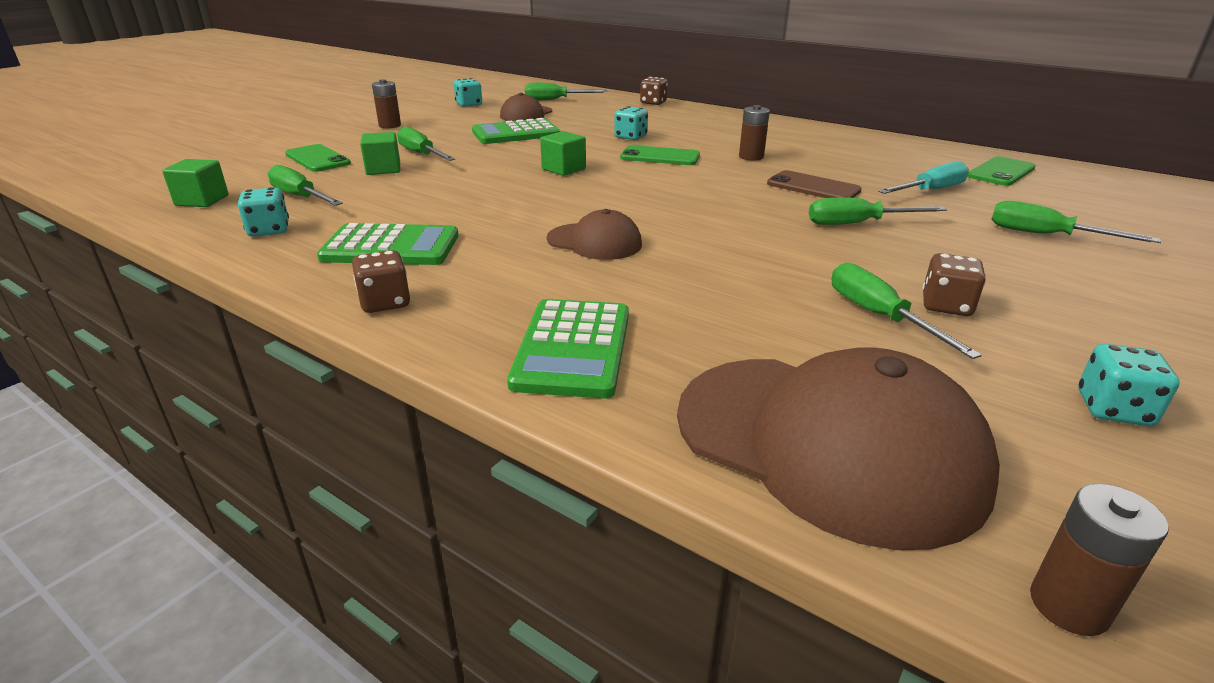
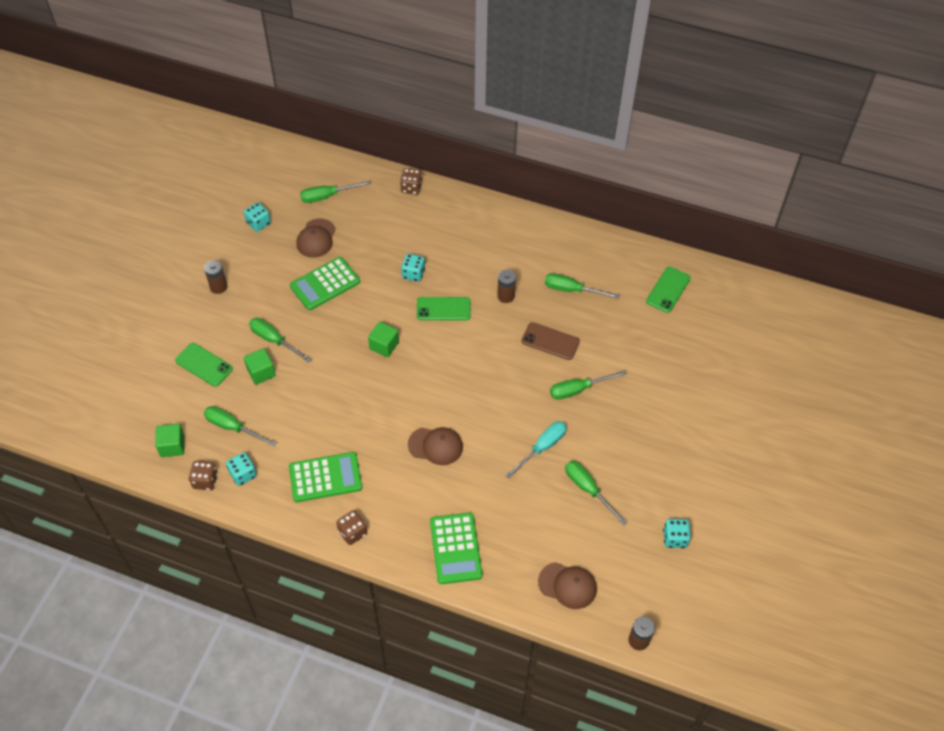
camera: 15 degrees left, 25 degrees up
(827, 443) = (567, 585): brown cap -> brown cap, size x0.51
(930, 190) = (621, 331): turquoise screwdriver -> turquoise screwdriver (542, 447)
(946, 306) = (619, 472): brown dice -> brown dice (205, 481)
(1046, 235) = (678, 382): green screwdriver -> green screwdriver (571, 290)

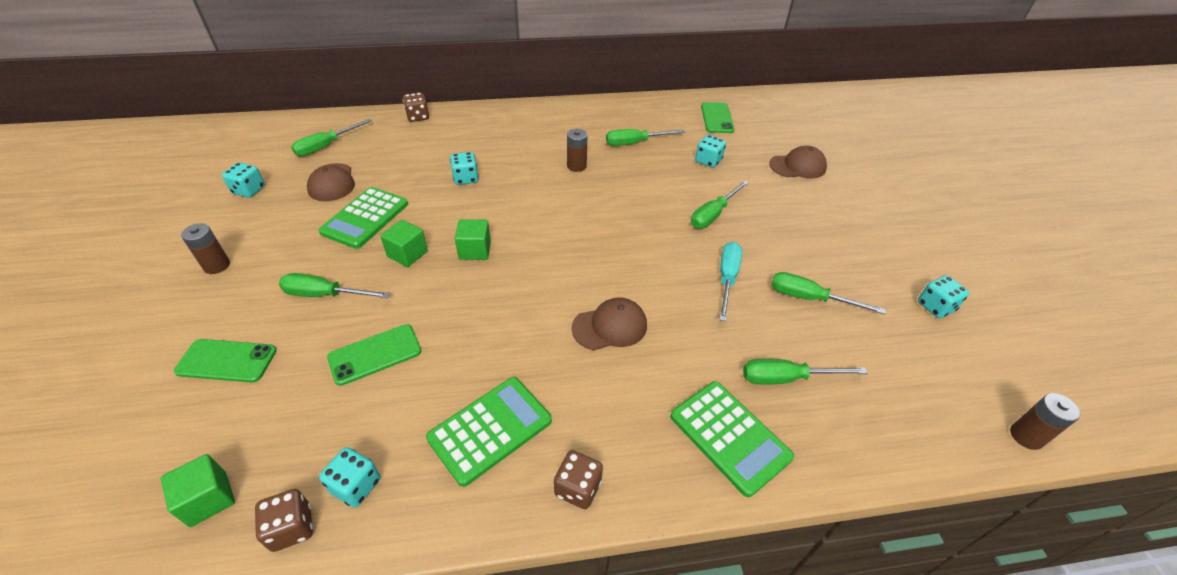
camera: 30 degrees left, 10 degrees down
(232, 427) = (308, 424): green screwdriver -> green screwdriver (786, 378)
(261, 372) = (323, 337): green cube -> green cube (407, 254)
(443, 309) = (520, 196): green phone -> green phone (375, 354)
(550, 341) = (650, 186): brown phone -> none
(567, 585) = (892, 412): brown cap -> brown cap (797, 166)
(619, 335) = (708, 161): none -> turquoise dice

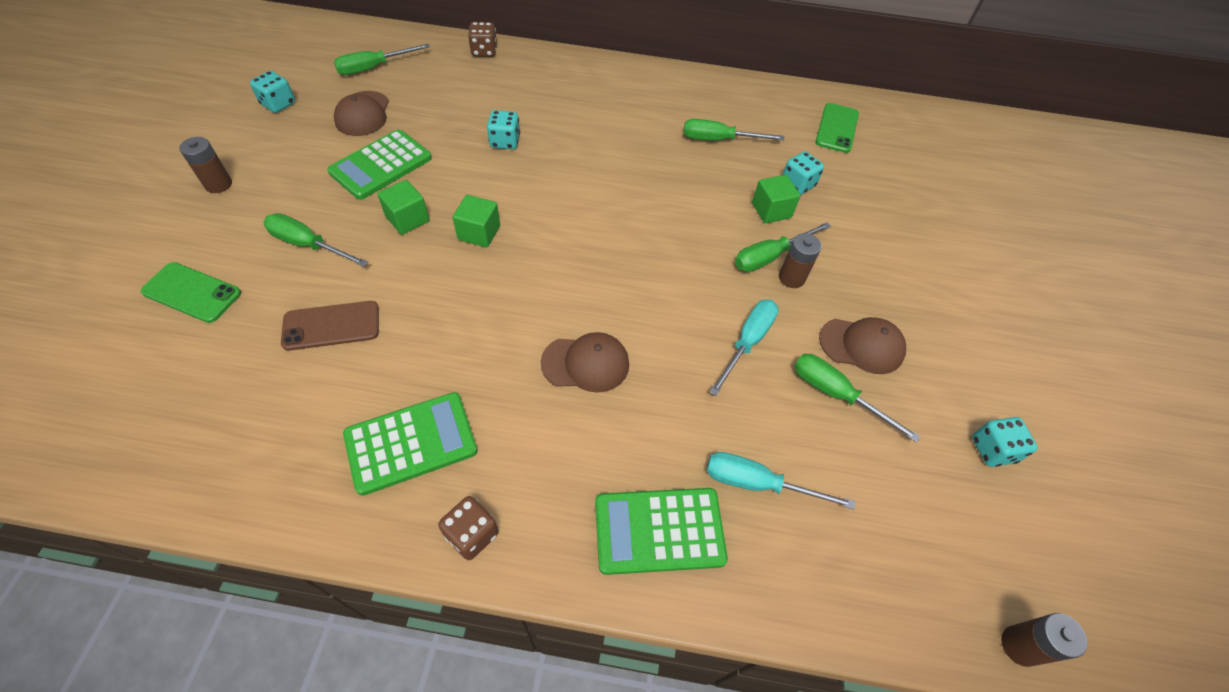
camera: 15 degrees right, 10 degrees up
(208, 499) = (128, 431): green cube -> green cube (771, 210)
(292, 528) = (189, 484): brown dice -> none
(356, 485) = (261, 461): turquoise dice -> none
(375, 354) = (331, 326): green phone -> brown phone
(576, 166) = (636, 155): brown battery -> brown battery (791, 278)
(729, 436) = (659, 531): green calculator -> green calculator turned 105 degrees clockwise
(786, 378) = (757, 483): green screwdriver -> turquoise screwdriver
(797, 166) = (909, 218): brown cap -> brown cap (861, 345)

